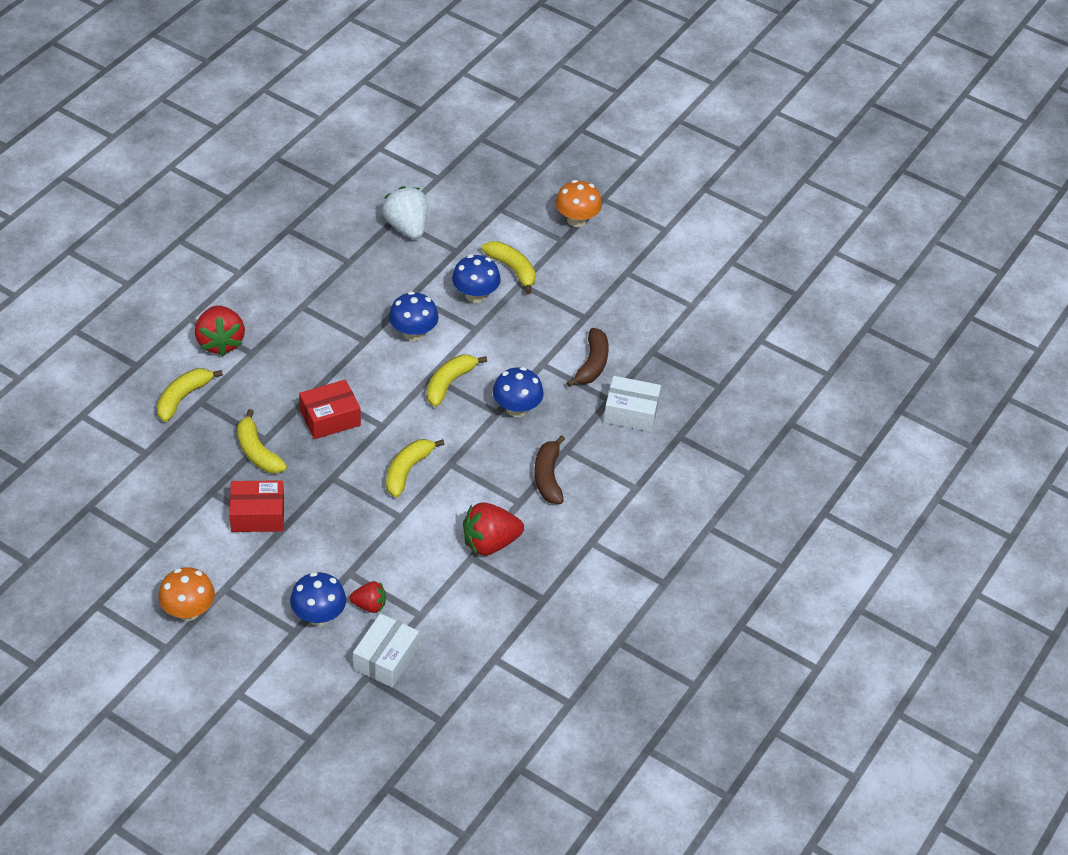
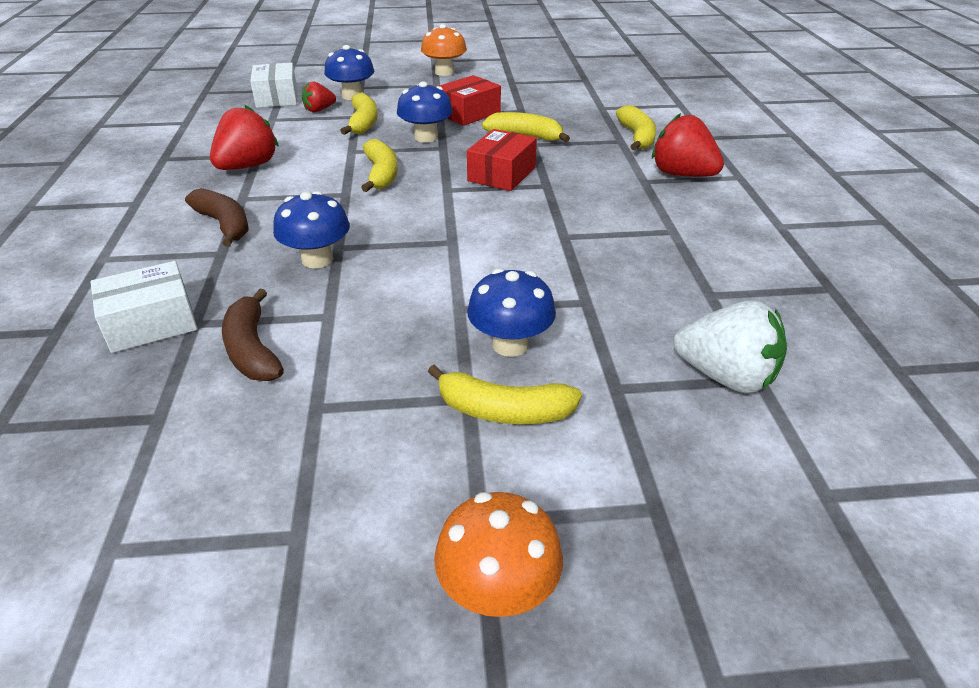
camera: 145 degrees right, 10 degrees down
(413, 333) = (526, 266): blue mushroom -> blue mushroom (426, 137)
(449, 383) = (423, 245): yellow banana -> yellow banana (363, 123)

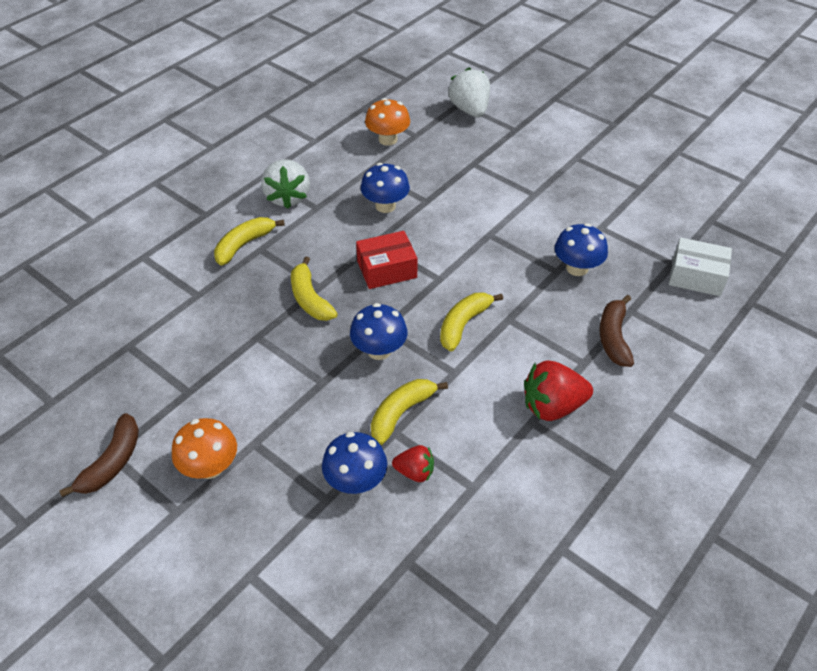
camera: 135 degrees left, 10 degrees up
(252, 349) = (651, 230): brown banana -> brown banana (112, 462)
(277, 98) = (430, 540): white box -> none
(468, 113) = (301, 363): red box -> none
(498, 591) = (626, 108): orange mushroom -> orange mushroom (388, 139)
(503, 411) = (568, 146): yellow banana -> none
(510, 344) = (533, 166): blue mushroom -> blue mushroom (385, 206)
(682, 174) = (288, 197): red strawberry -> white strawberry

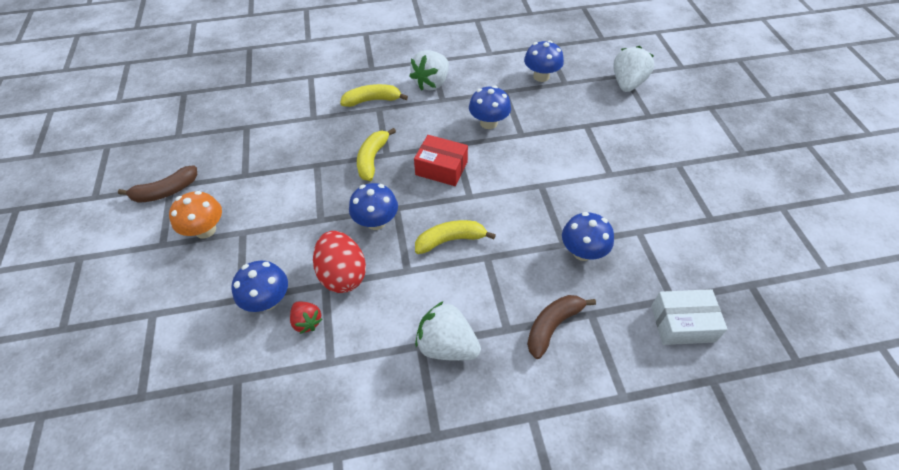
camera: 40 degrees right, 5 degrees up
(388, 139) = (541, 76): orange mushroom -> blue mushroom
(401, 413) = (343, 275): yellow banana -> red egg
(552, 406) = (447, 345): red strawberry -> white strawberry
(696, 276) = (682, 323): white box -> white box turned 60 degrees counterclockwise

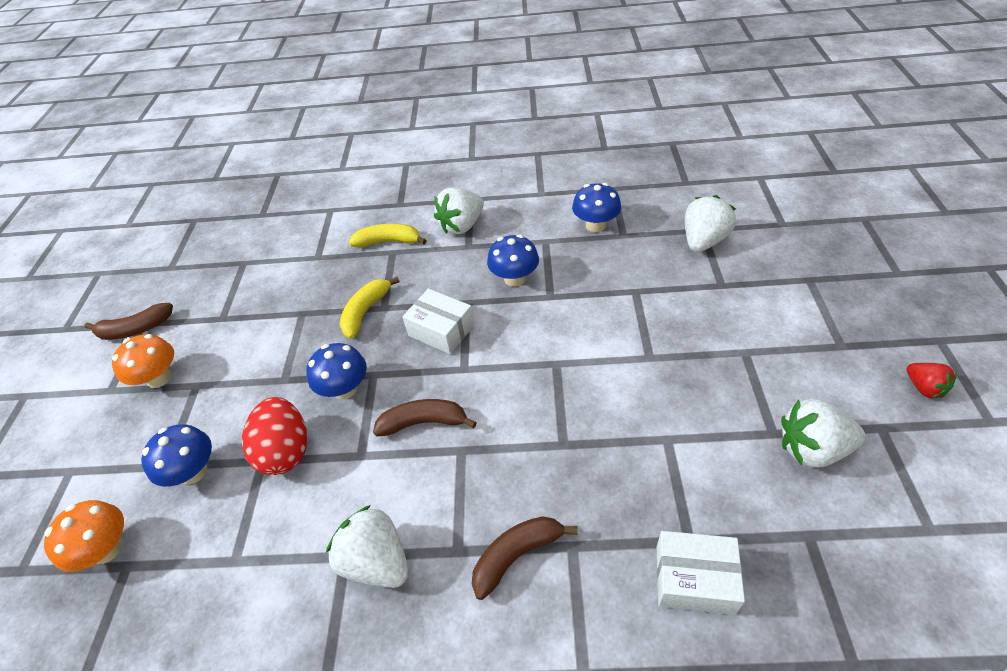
camera: 15 degrees right, 5 degrees down
(214, 369) = (107, 549): none -> orange mushroom
(307, 322) = (226, 505): red strawberry -> red strawberry (923, 388)
(441, 168) = (441, 330): red box -> white box
(450, 240) = (424, 422): yellow banana -> brown banana
(582, 251) = (584, 458): blue mushroom -> none
(739, 226) = (812, 449): none -> white strawberry

